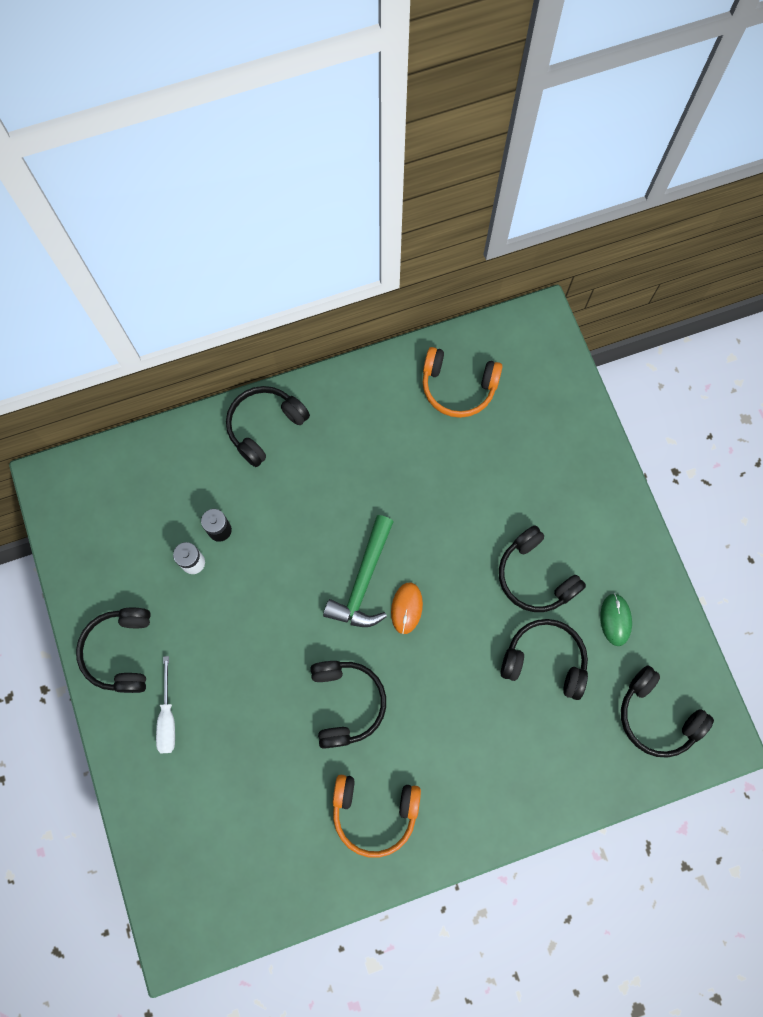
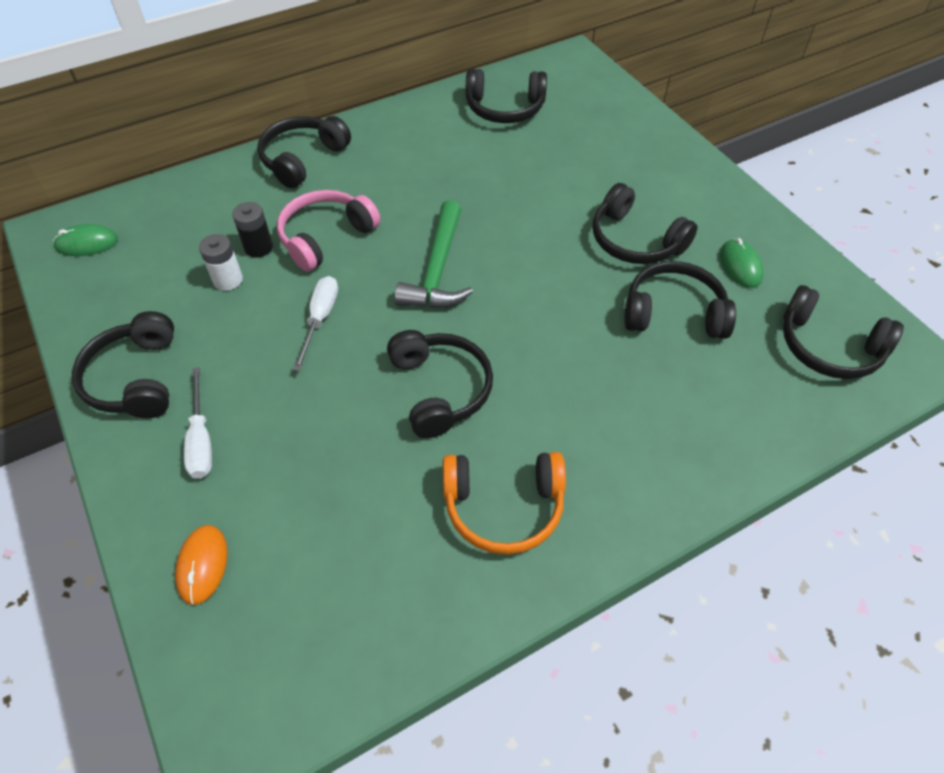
camera: 10 degrees left, 20 degrees down
(79, 501) = (86, 243): none -> green mouse
(263, 617) = (320, 319): none -> white screwdriver
(276, 527) = (326, 237): none -> pink headphones
(406, 608) = (494, 287): orange mouse -> orange mouse (202, 565)
(458, 387) = (504, 108): orange headphones -> black headphones

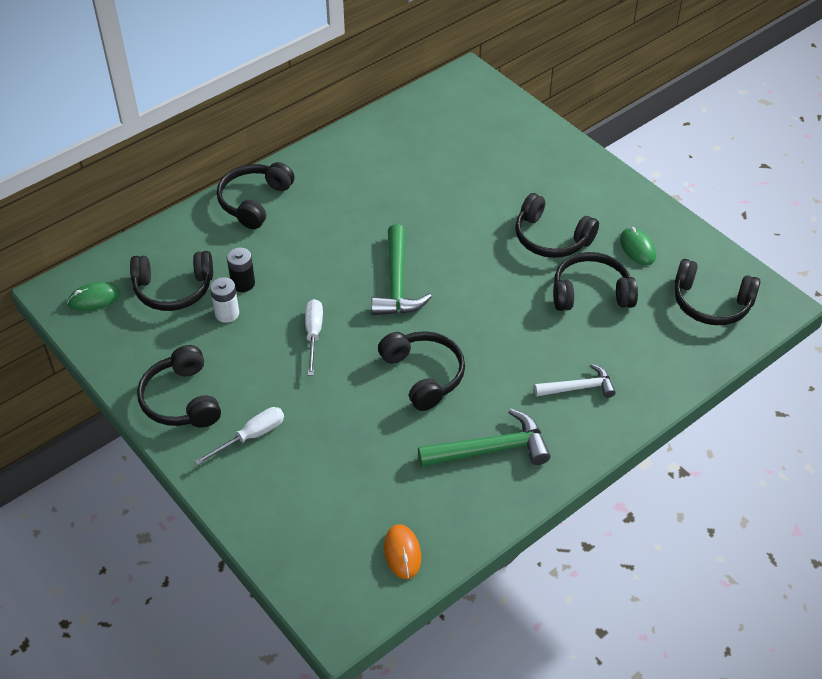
camera: 10 degrees left, 5 degrees down
(201, 439) = (251, 436): white screwdriver -> white screwdriver turned 105 degrees counterclockwise
(202, 565) = (284, 519): orange mouse -> orange mouse (402, 553)
(326, 237) = (297, 267): pink headphones -> none
(503, 506) = (491, 449): orange headphones -> green hammer
(504, 108) = (418, 133): black headphones -> black headphones (173, 289)
(637, 436) = (579, 387): none -> white hammer

